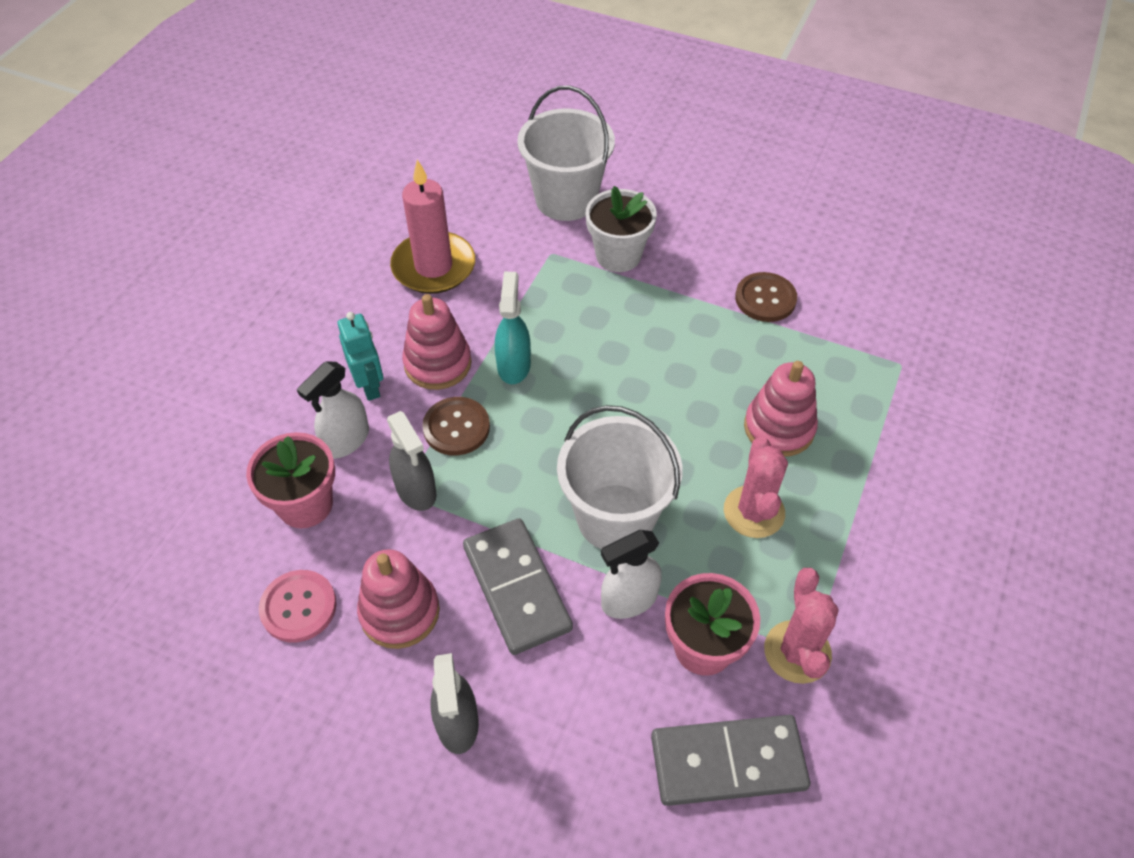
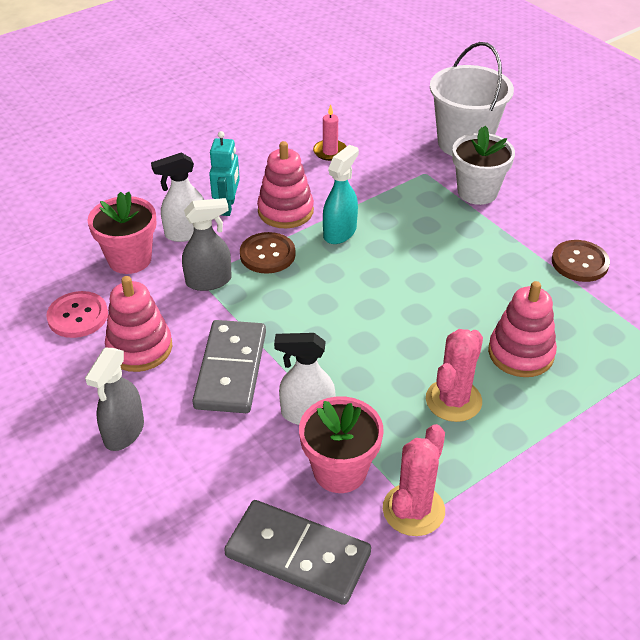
camera: 30 degrees right, 10 degrees down
(416, 490) = (209, 281): grey spray bottle -> grey spray bottle turned 105 degrees counterclockwise
(433, 266) = (330, 152): pink candle -> pink candle, size x0.49
(615, 517) = (339, 357): white bucket -> none

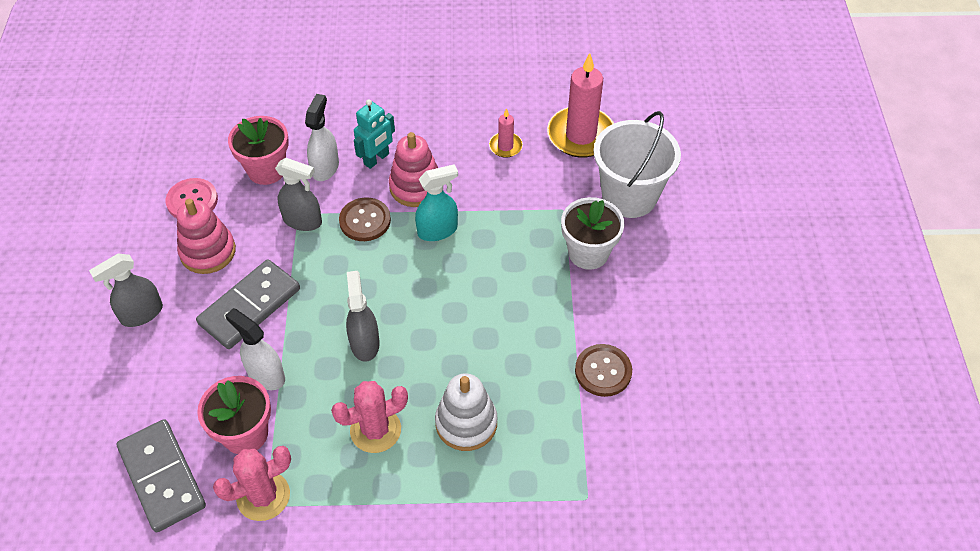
camera: 35 degrees right, 10 degrees up
(186, 233) = (325, 167): white spray bottle -> white spray bottle turned 90 degrees clockwise
(370, 342) = (364, 343): none -> grey spray bottle
(381, 120) = (581, 135): none -> pink candle
(521, 353) = (466, 423): pink stacking toy -> white stacking toy

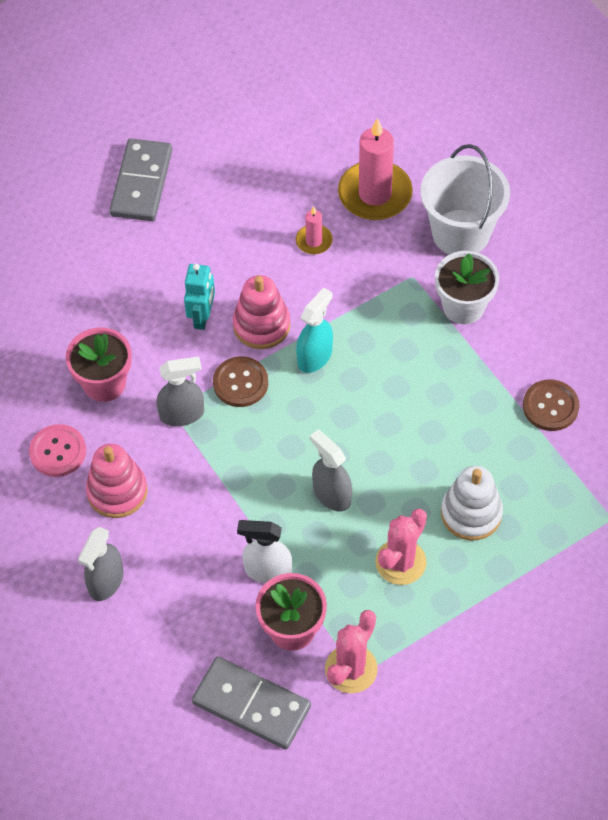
camera: 30 degrees left, 5 degrees up
(250, 306) = (201, 519): grey domino -> grey domino (142, 183)
(325, 167) = (159, 351): white spray bottle -> none

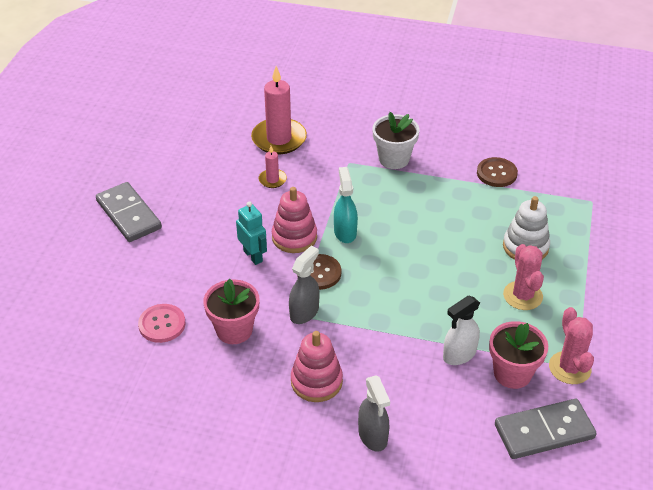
camera: 45 degrees left, 15 degrees down
(58, 451) = (250, 388): pink button -> pink button (162, 324)
(331, 494) = (443, 291): grey spray bottle -> none
(461, 233) = (349, 129): white bucket -> none

